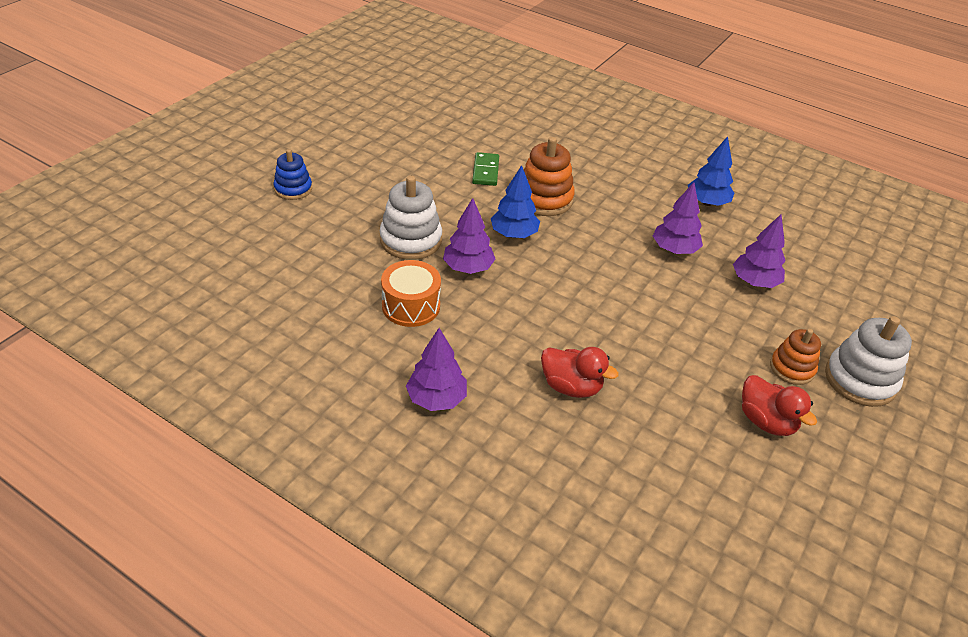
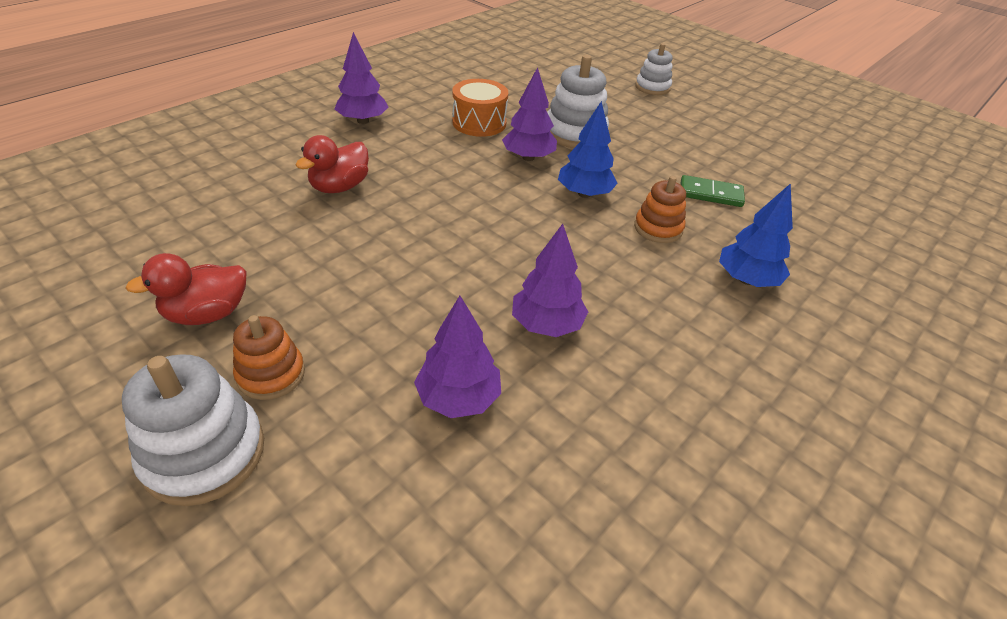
camera: 100 degrees right, 0 degrees up
(293, 189) = (652, 87): blue stacking toy -> white stacking toy
(544, 199) = (658, 228): orange stacking toy -> orange stacking toy, size x0.64
(707, 202) = (674, 405): blue tree -> blue tree (746, 279)

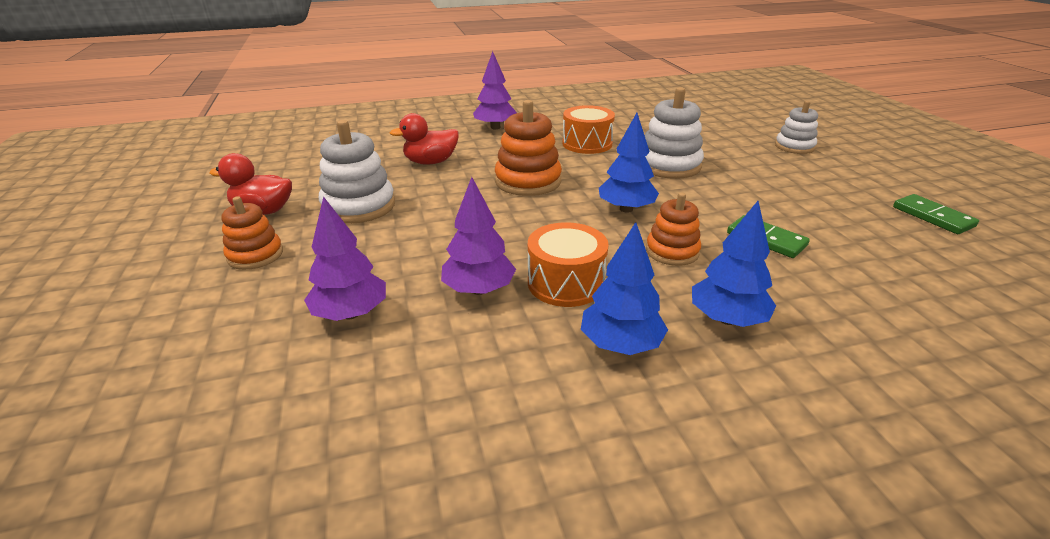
camera: 35 degrees right, 10 degrees down
(204, 453) = (167, 284): white stacking toy -> white stacking toy (359, 206)
(468, 185) = (528, 181): none -> orange stacking toy
(528, 157) = (603, 174): purple tree -> none
(609, 290) = (566, 283): none -> orange drum
(700, 332) = (621, 344): none -> blue tree
(792, 139) = (933, 217): none -> green domino

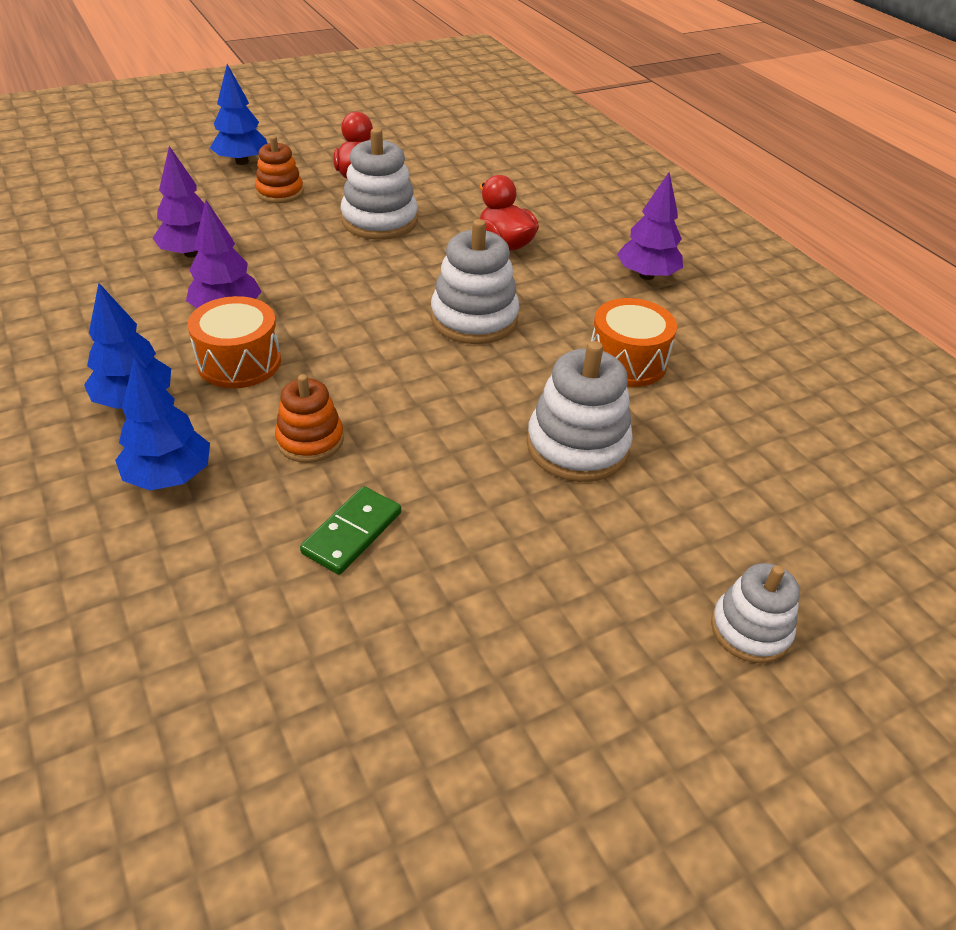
camera: 75 degrees right, 10 degrees up
(528, 181) = (474, 319): orange stacking toy -> white stacking toy
(626, 209) = (416, 402): blue tree -> blue tree (242, 162)
(933, 217) = (473, 788): green domino -> none

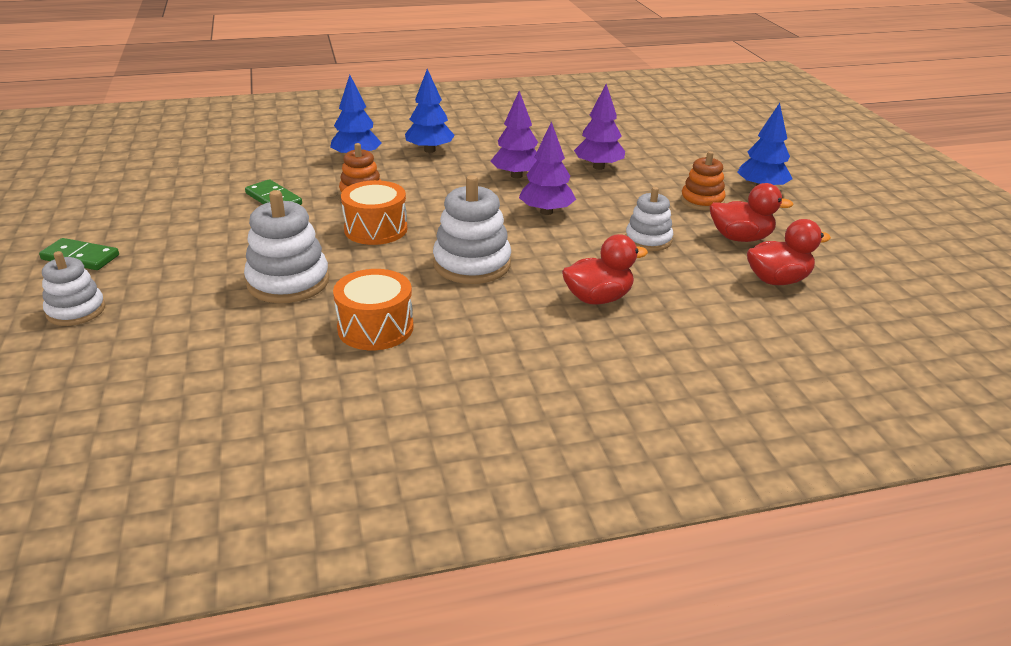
camera: 105 degrees right, 10 degrees down
(239, 362) = (454, 177): orange drum -> orange drum (375, 229)
(379, 221) = (648, 240): white stacking toy -> white stacking toy, size x0.64
(432, 165) = (777, 280): none -> red duck
(627, 707) = (80, 257): none -> green domino
(646, 275) = (517, 376): purple tree -> purple tree (546, 212)

